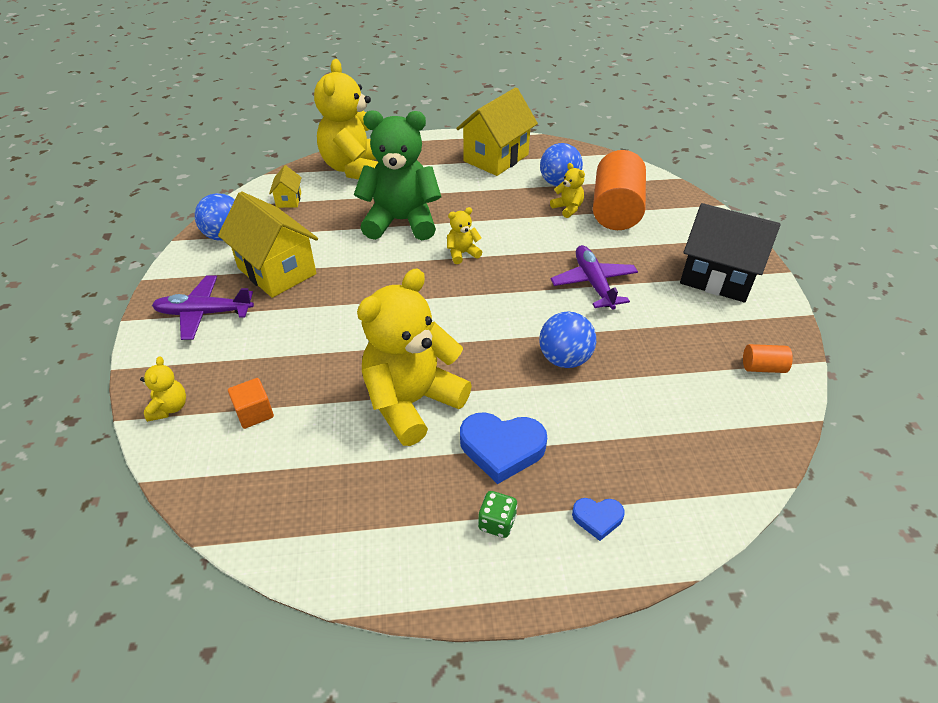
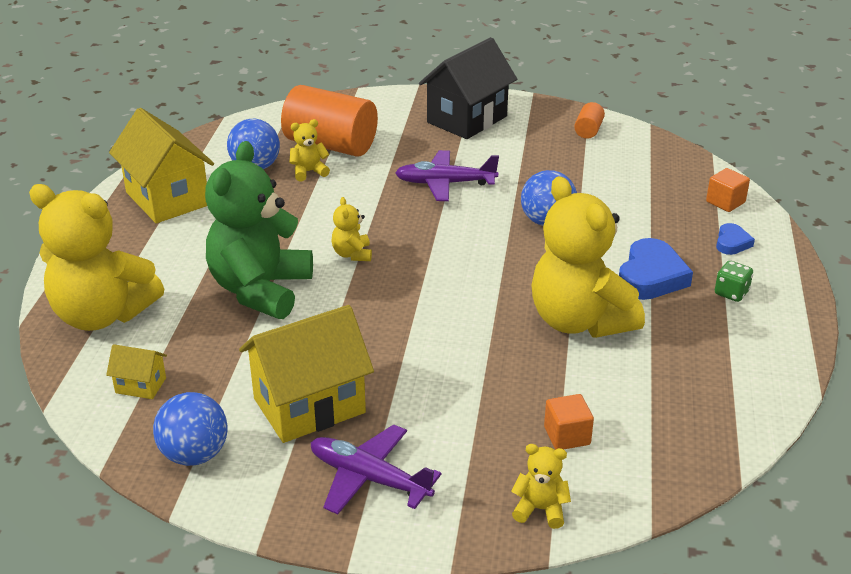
camera: 75 degrees left, 10 degrees down
(204, 313) = (369, 478): purple plane -> purple plane turned 105 degrees clockwise
(684, 507) = (725, 202): none -> orange cube

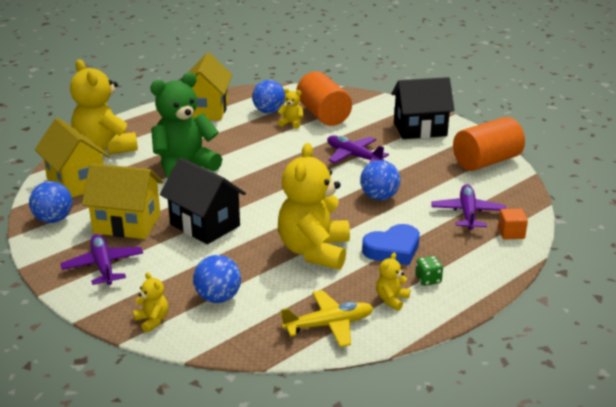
camera: 40 degrees right, 5 degrees down
(141, 385) = (76, 182): yellow house -> yellow house, size x2.18
(352, 254) = (251, 169): yellow teddy bear -> yellow teddy bear (391, 299)
(410, 355) = (205, 225): none -> black house
(567, 436) = (218, 298): orange cube -> blue ball
(588, 130) = (486, 161): orange cylinder -> orange cylinder, size x2.30
(657, 199) = (467, 213): none -> purple plane
(721, 398) = (329, 325): none -> yellow plane
(732, 243) = (476, 255): blue heart -> none

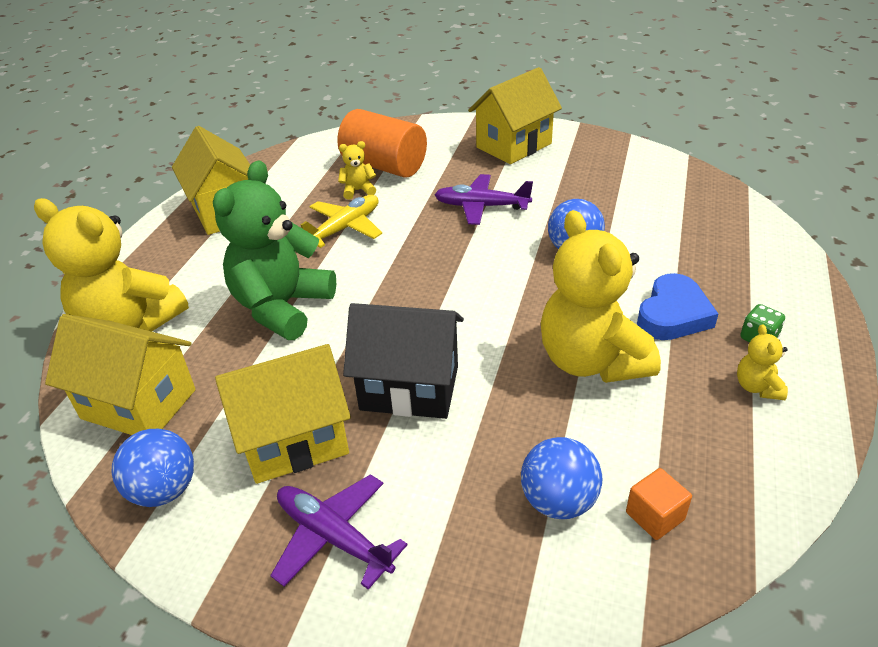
camera: 30 degrees left, 10 degrees up
(152, 320) = (514, 598): yellow teddy bear -> none
(269, 111) = (312, 184): blue ball -> none
(329, 325) = (739, 466): yellow plane -> yellow plane (345, 228)
(420, 129) = (514, 145): black house -> yellow house
(467, 213) = (688, 230): purple plane -> none
(486, 161) = (627, 159): orange cylinder -> none
(511, 233) = (758, 236): orange cube -> orange cube (655, 516)

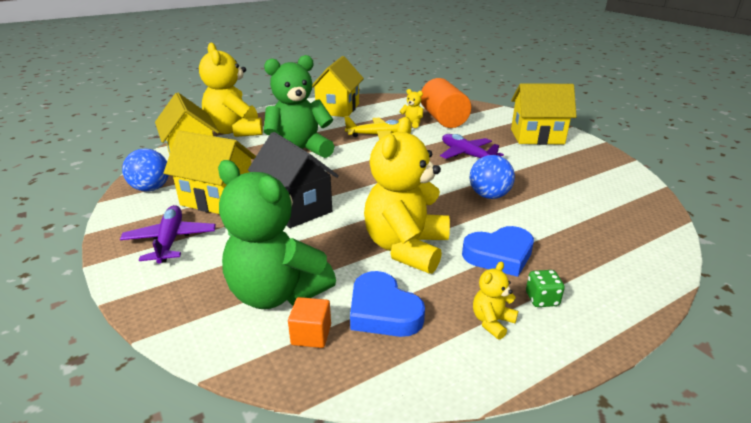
camera: 40 degrees right, 10 degrees down
(558, 501) = (277, 293): blue ball -> green teddy bear
(672, 443) = (383, 311): none -> blue heart

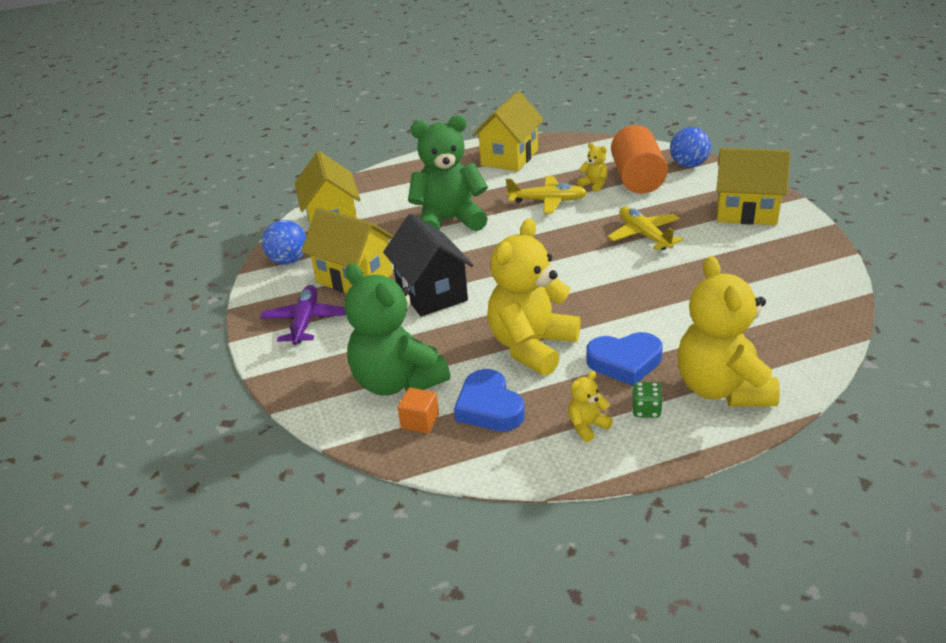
camera: 15 degrees right, 5 degrees up
(235, 131) = (382, 188): yellow teddy bear -> yellow teddy bear (722, 389)
(467, 155) = (644, 235): purple plane -> yellow plane
(489, 196) = (646, 292): blue ball -> blue ball (688, 165)

